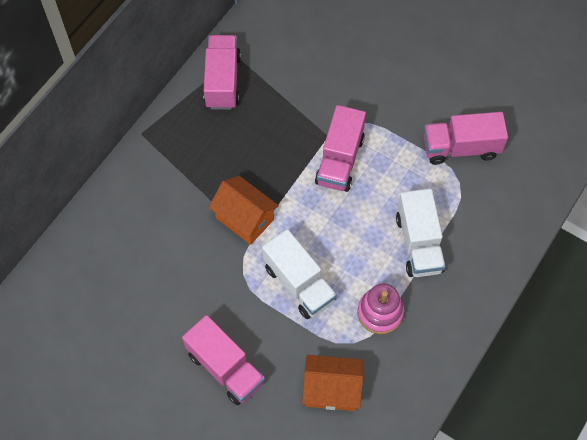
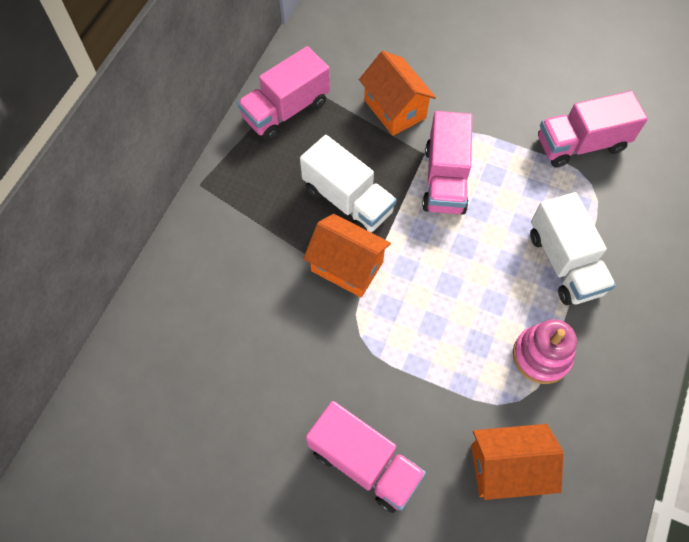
camera: 10 degrees left, 0 degrees up
(222, 81) = (286, 110): pink truck -> pink truck turned 120 degrees counterclockwise
(299, 283) = (432, 336): white truck -> white truck (347, 200)
(313, 94) = (395, 109): none -> orange house

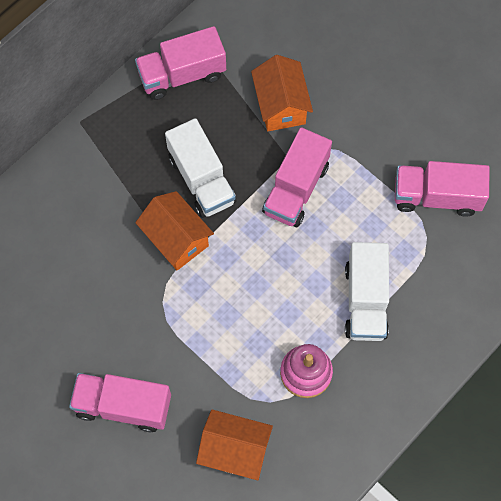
camera: 20 degrees right, 5 degrees up
(364, 463) = (123, 405): pink truck -> pink truck turned 135 degrees clockwise

